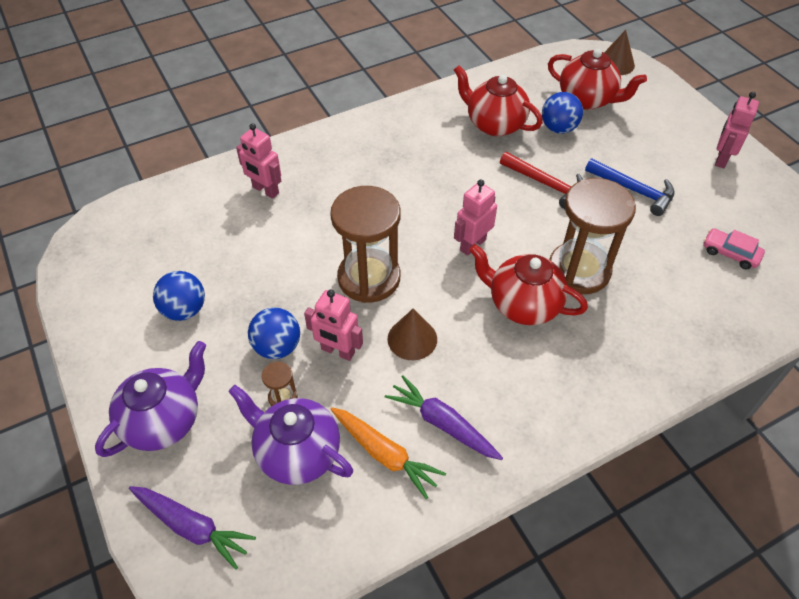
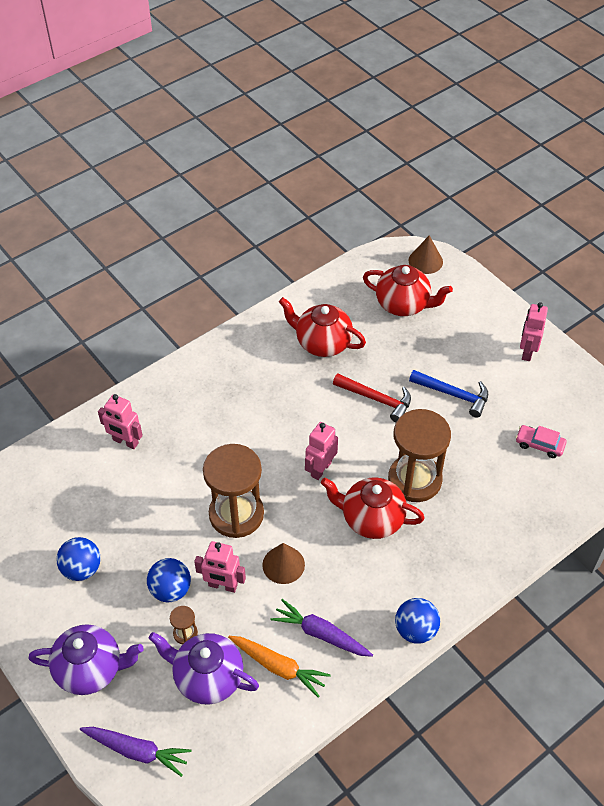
camera: 10 degrees left, 0 degrees up
(164, 421) = (90, 669): purple teapot -> purple teapot turned 60 degrees clockwise
(558, 128) = (381, 339): blue ball -> blue ball (415, 630)

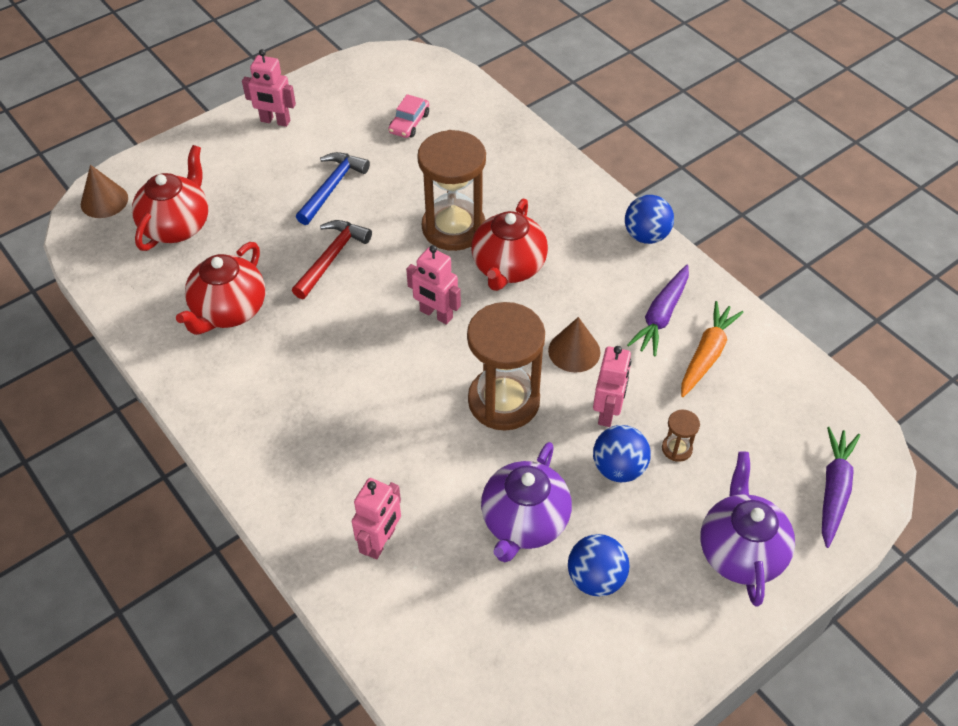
camera: 90 degrees left, 0 degrees up
(207, 677) = (730, 423): purple teapot -> purple teapot (524, 522)

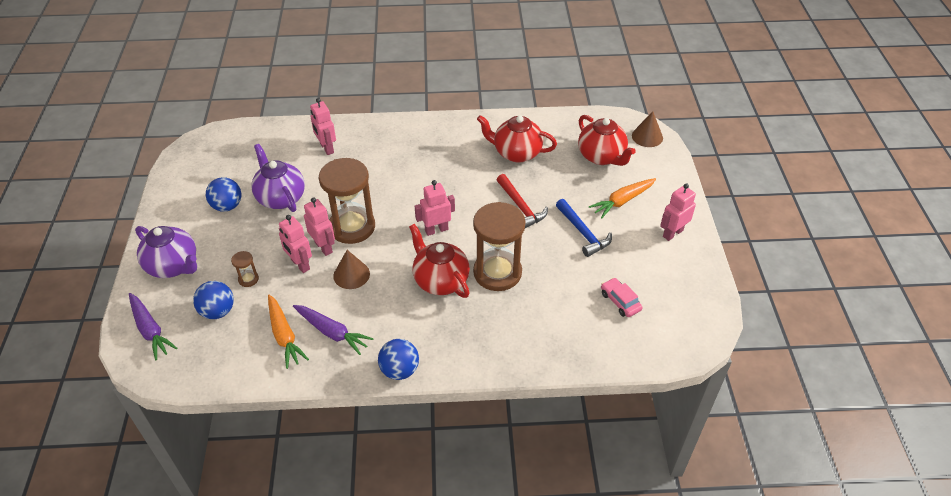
camera: 125 degrees right, 5 degrees down
(229, 311) = (516, 153): red teapot -> red teapot turned 45 degrees counterclockwise
(251, 177) = (622, 201): none -> orange carrot
(560, 407) = (324, 247): none -> pink robot
(618, 468) = (266, 248): blue ball -> blue ball (218, 311)
(661, 316) = (332, 332): purple carrot -> purple carrot turned 150 degrees clockwise

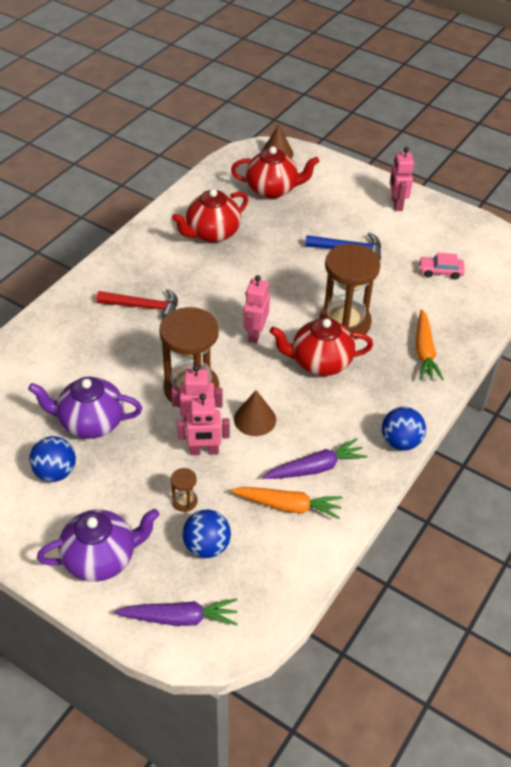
camera: 55 degrees left, 0 degrees up
(326, 148) = (55, 353): pink robot -> none
(521, 207) = (282, 267): red hammer -> red hammer (144, 307)
(622, 201) = (335, 208): orange carrot -> orange carrot (424, 352)

